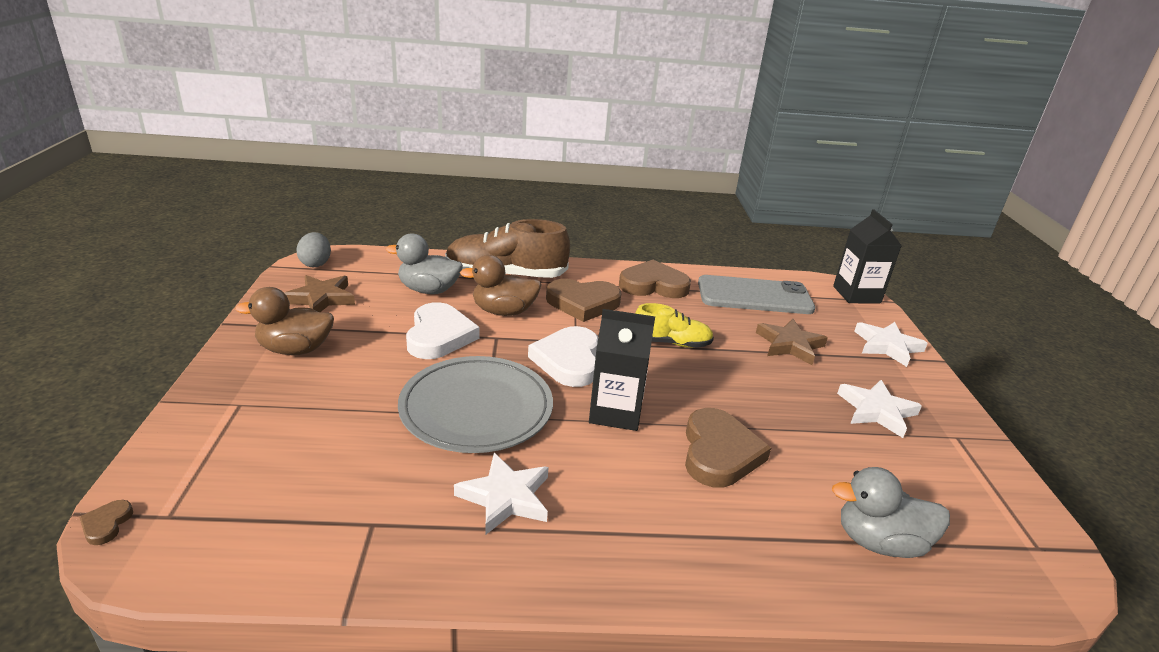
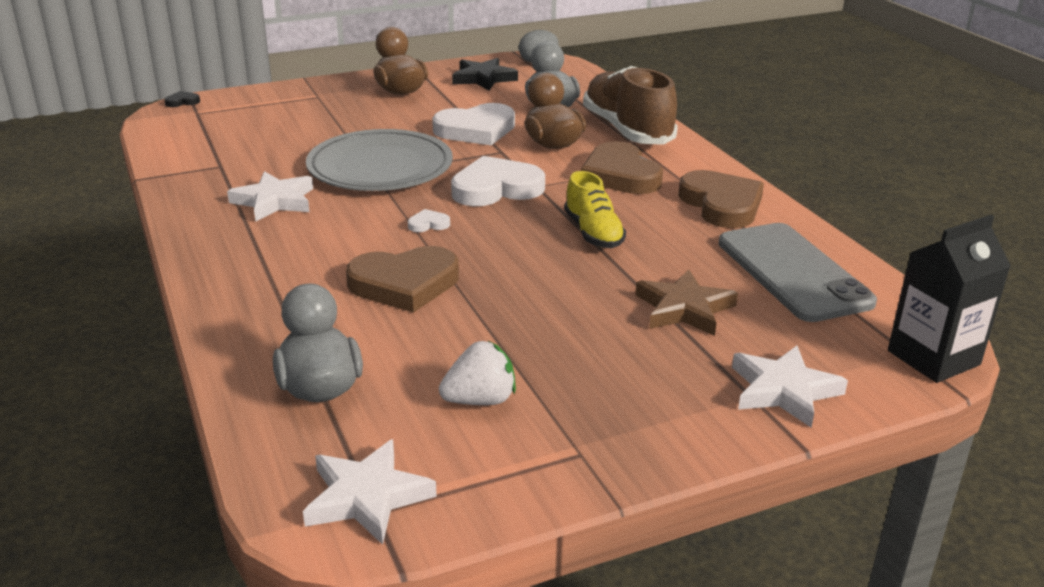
camera: 70 degrees right, 0 degrees up
(106, 524) = (182, 102): brown heart -> black heart
(321, 298) = (483, 78): brown star -> black star
(615, 412) = (428, 224): black carton -> white heart
(876, 411) = (582, 383): white star -> white star (367, 497)
(897, 461) = (480, 400): none -> white strawberry

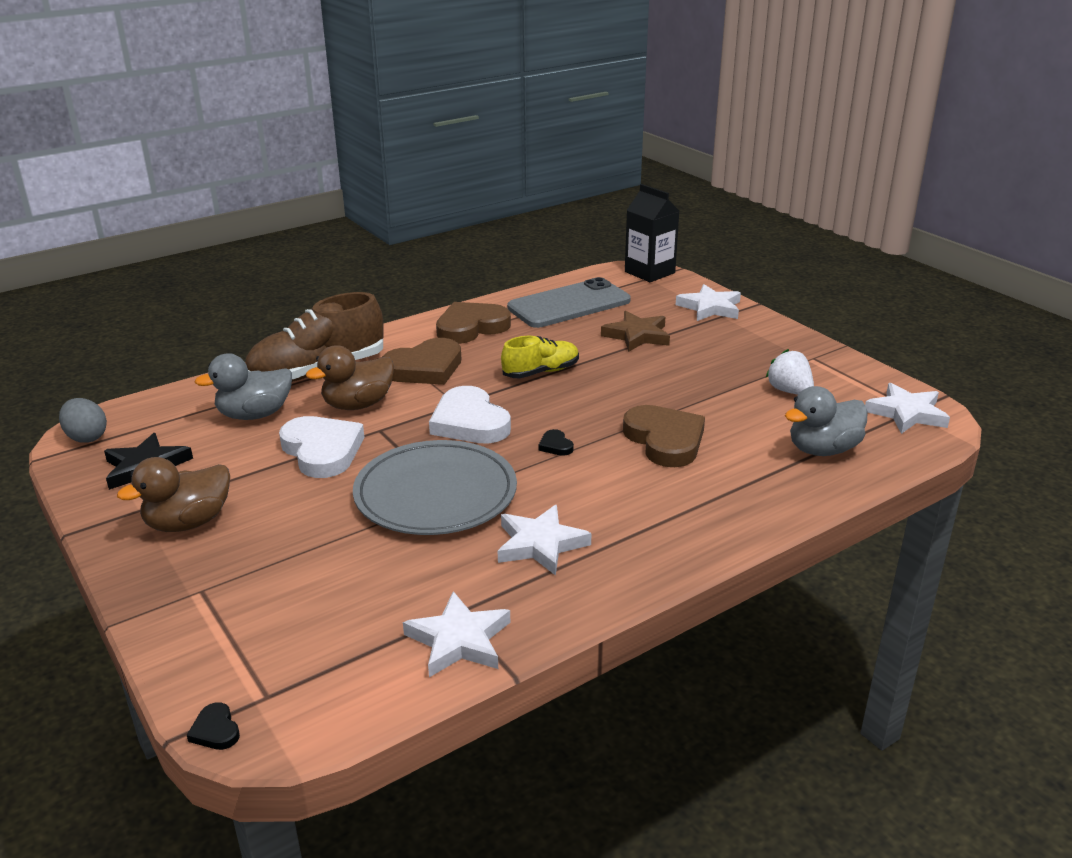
camera: 100 degrees left, 0 degrees up
(189, 164) = (459, 640): none -> white star
(428, 224) = (555, 445): white heart -> black heart

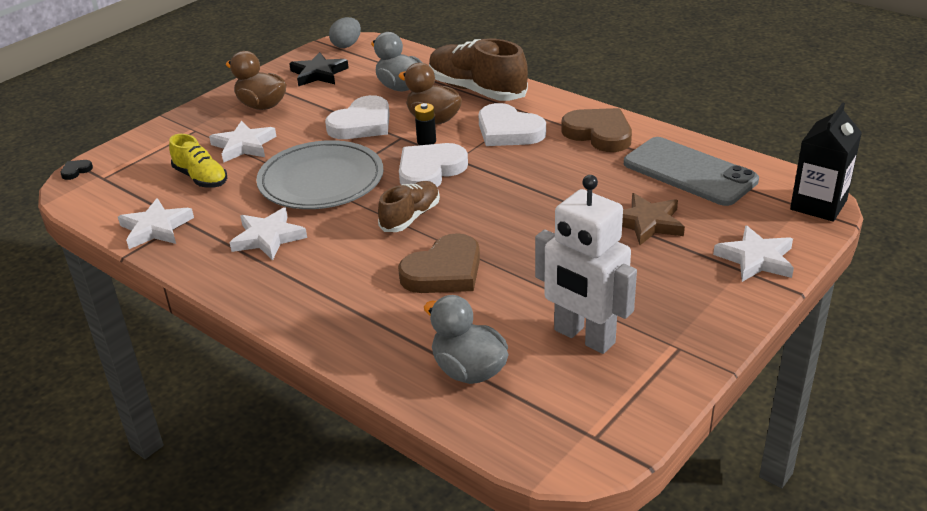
camera: 75 degrees right, 5 degrees up
(404, 415) = (426, 141): none -> black battery
(424, 368) = (508, 131): brown heart -> white heart
(541, 372) = (535, 185): yellow shoe -> yellow shoe (201, 178)
(555, 445) = (410, 217): black heart -> brown shoe
(789, 391) = (583, 337): white strawberry -> white robot
(907, 413) = (580, 430): white star -> white star (244, 146)

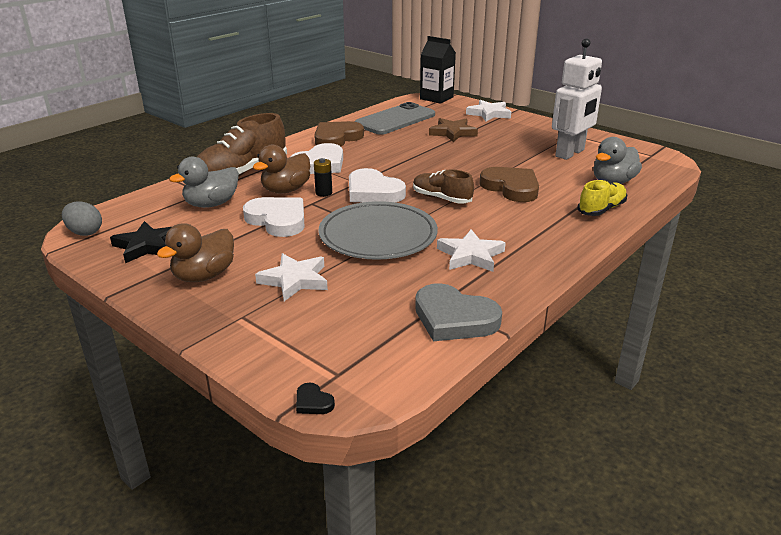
camera: 90 degrees left, 5 degrees down
(156, 228) = (454, 318): white star -> grey heart
(201, 178) = (357, 301): yellow shoe -> yellow shoe (601, 209)

